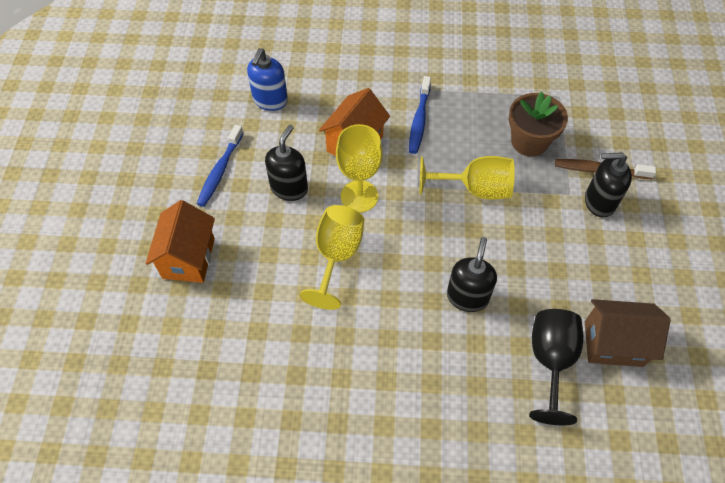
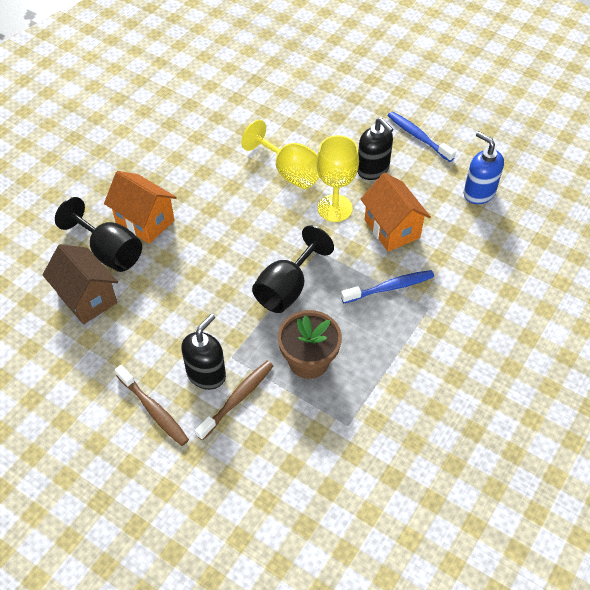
camera: 120 degrees right, 5 degrees down
(189, 258) = (347, 96): orange house -> orange house (145, 221)
(419, 120) = (390, 287): blue toothbrush -> blue toothbrush turned 120 degrees clockwise
(467, 297) = (196, 231): black soap dispenser -> none
(475, 189) = (287, 288): yellow goblet -> black goblet
(613, 343) = (87, 298): brown house -> brown house turned 75 degrees counterclockwise
(659, 220) = (154, 410): none -> brown toothbrush

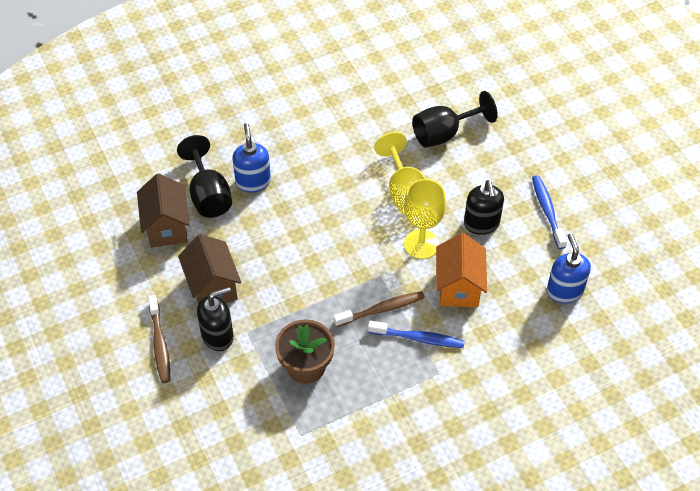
camera: 30 degrees right, 0 degrees up
(145, 221) = (253, 182): orange house -> blue soap dispenser
(170, 332) = (212, 287): none -> brown house
(237, 398) = (229, 368): brown toothbrush -> brown toothbrush (382, 309)
(287, 288) = (330, 296): black goblet -> black goblet (444, 134)

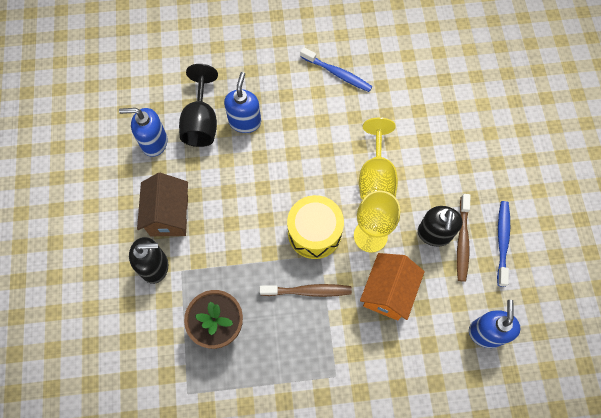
camera: 20 degrees right, 15 degrees up
(160, 344) = (103, 257): brown toothbrush -> brown toothbrush (462, 241)
(167, 227) = (154, 142): brown house -> blue soap dispenser
(366, 258) = (314, 233): none -> yellow drum
(419, 338) = (330, 333): blue toothbrush -> blue toothbrush (337, 74)
(444, 134) = (435, 128): black goblet -> none

